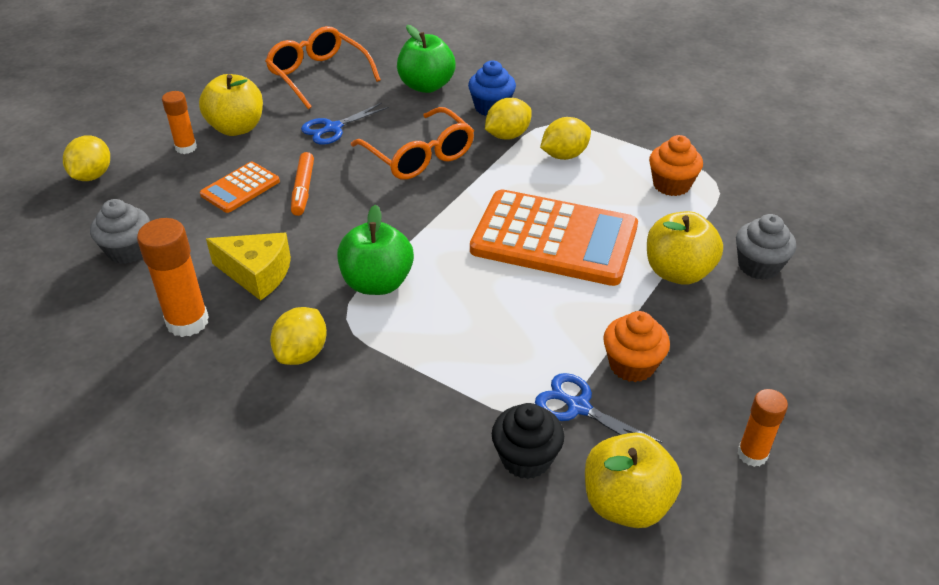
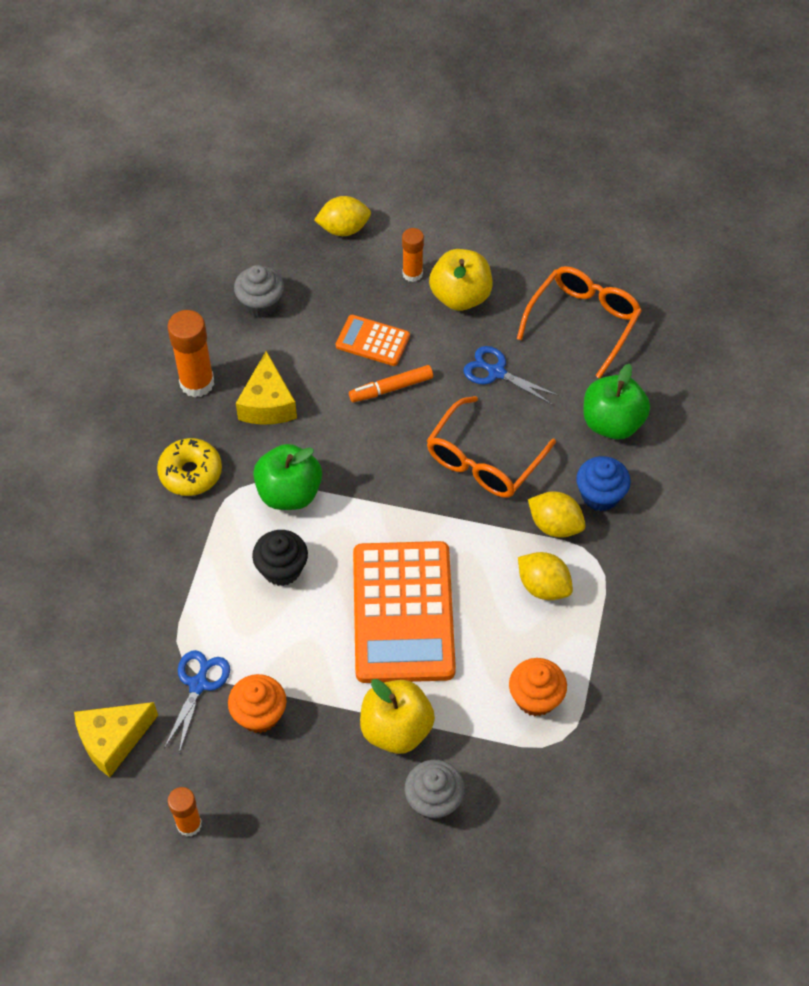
camera: 70 degrees right, 15 degrees up
(302, 353) = (190, 473): yellow lemon -> yellow donut
(526, 458) = (135, 661): black cupcake -> black cupcake (282, 569)
(626, 503) = (113, 740): yellow apple -> yellow cheese

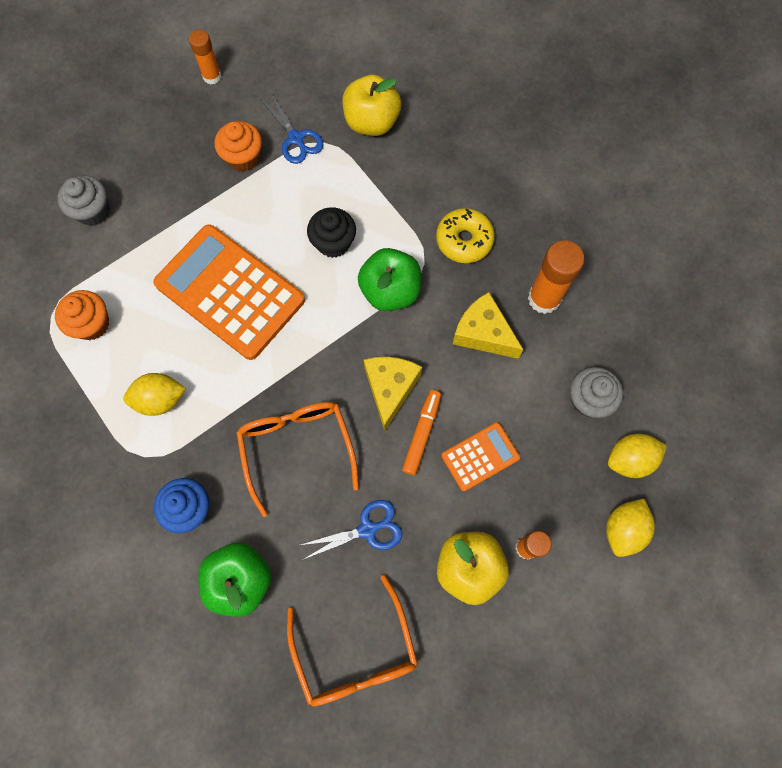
camera: 130 degrees right, 15 degrees up
(113, 740) = (303, 72): yellow cheese -> yellow cheese (390, 389)
(396, 729) = (156, 225): yellow apple -> yellow apple (371, 122)
(555, 525) = (197, 451): yellow lemon -> yellow lemon (629, 459)

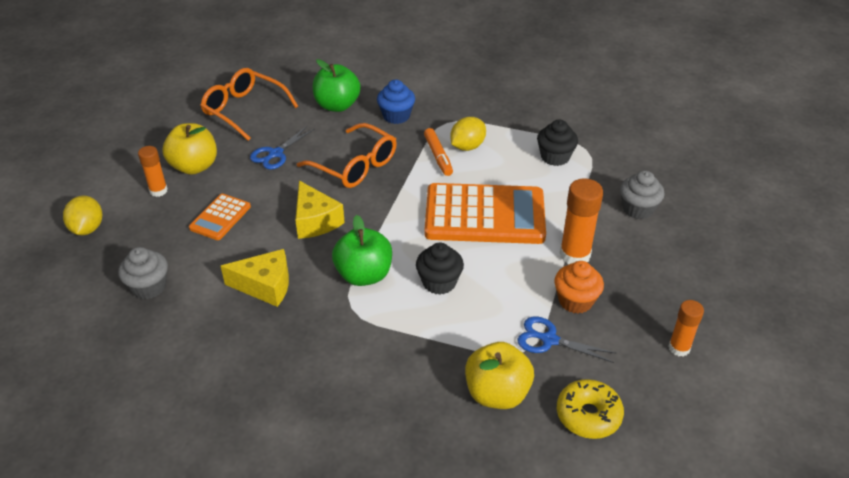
camera: 145 degrees right, 30 degrees down
(92, 324) = (555, 157): orange cupcake -> black cupcake
(421, 433) = (273, 209): orange marker -> orange marker (438, 156)
(464, 240) = (328, 342): yellow donut -> yellow donut (588, 415)
(544, 298) = (225, 335): orange glue stick -> orange glue stick (574, 255)
(629, 459) = (97, 267): yellow lemon -> none

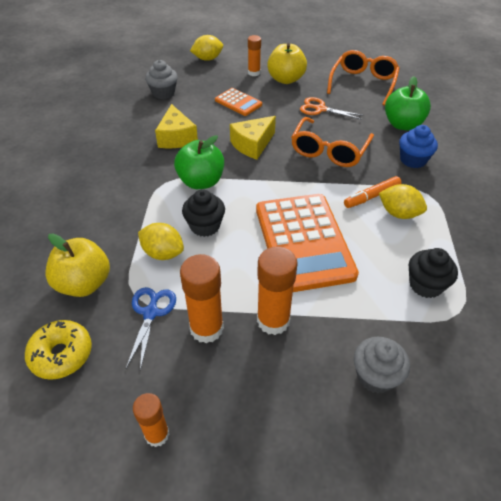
camera: 75 degrees right, 5 degrees up
(220, 217) = (238, 102): orange calculator -> orange calculator turned 150 degrees counterclockwise
(275, 154) = (320, 109): blue scissors -> orange scissors
(470, 322) = (163, 253): none -> yellow lemon
(575, 301) = (206, 328): orange cupcake -> orange glue stick

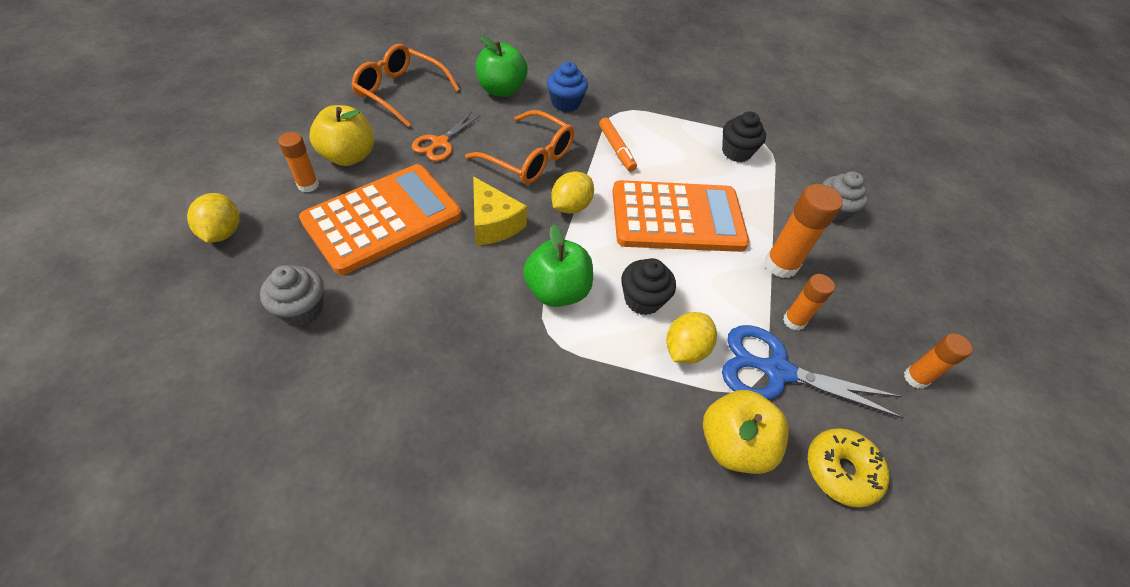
camera: 85 degrees left, 5 degrees up
(151, 313) = (776, 371): blue scissors -> blue scissors, size x1.61
(176, 137) = (444, 306): yellow cheese -> none
(206, 328) = (794, 321): orange glue stick -> orange glue stick, size x0.62
(238, 102) = (383, 219): orange calculator -> orange calculator, size x2.07
(399, 213) = (645, 139): yellow lemon -> yellow lemon (570, 206)

